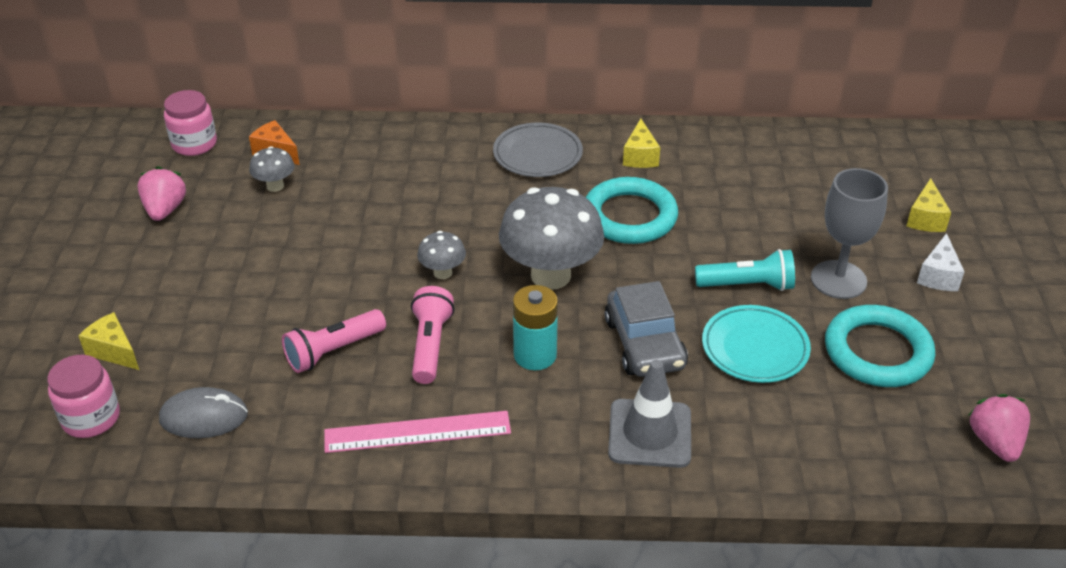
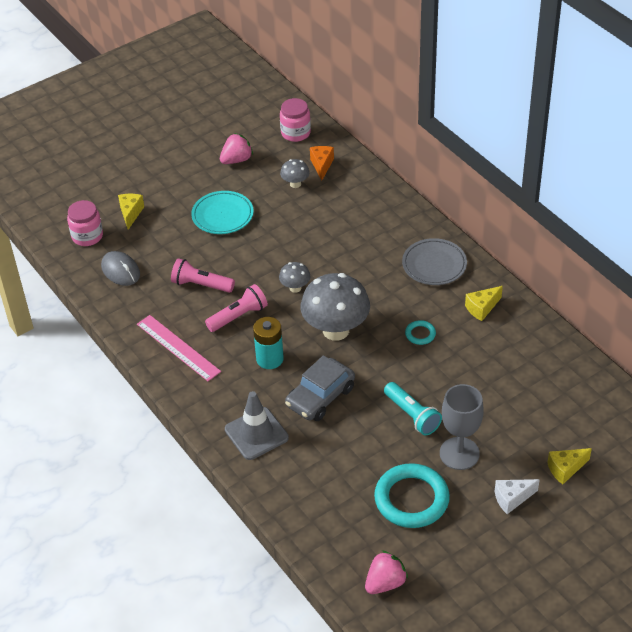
camera: 55 degrees right, 5 degrees up
(629, 216) = (420, 334): turquoise ring -> turquoise ring, size x0.45
(755, 348) = (361, 444): turquoise plate -> turquoise plate (222, 215)

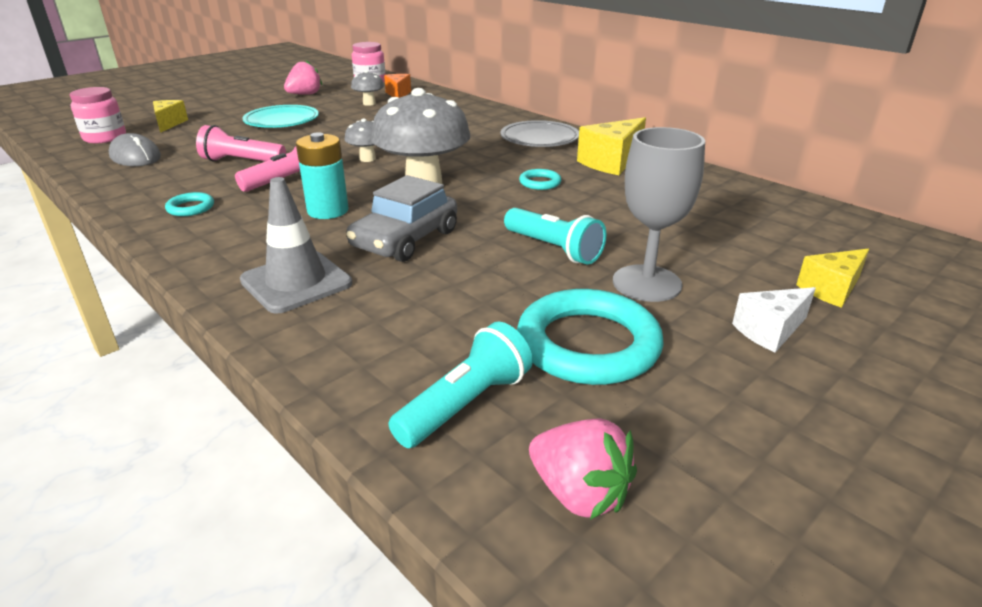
camera: 10 degrees left, 15 degrees down
(178, 347) = (190, 208): pink ruler -> turquoise ring
(344, 532) = (466, 404): none -> turquoise flashlight
(385, 583) = (579, 493): pink strawberry -> pink strawberry turned 90 degrees clockwise
(482, 308) = (611, 162): yellow cheese -> yellow cheese, size x1.54

